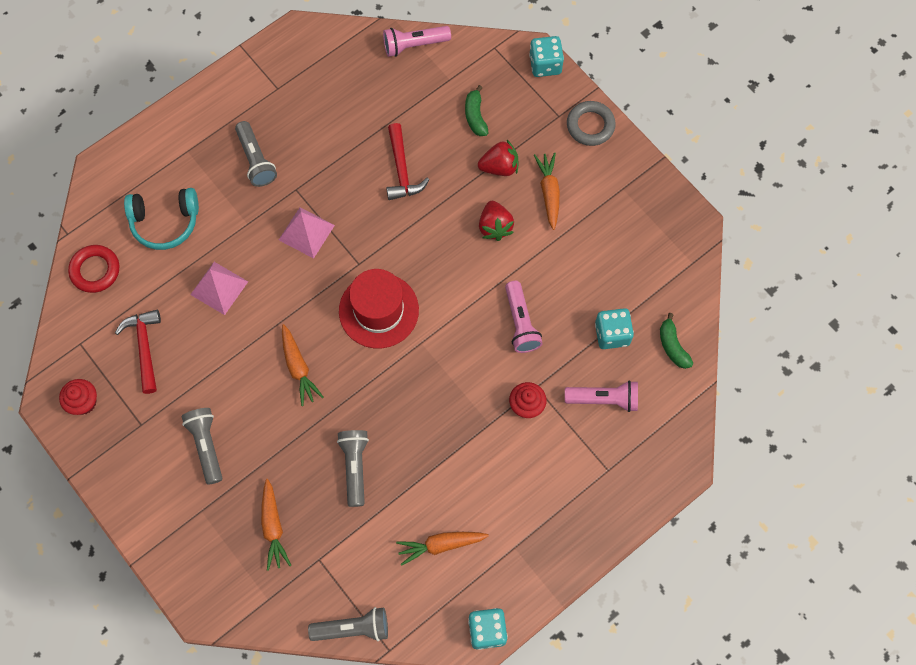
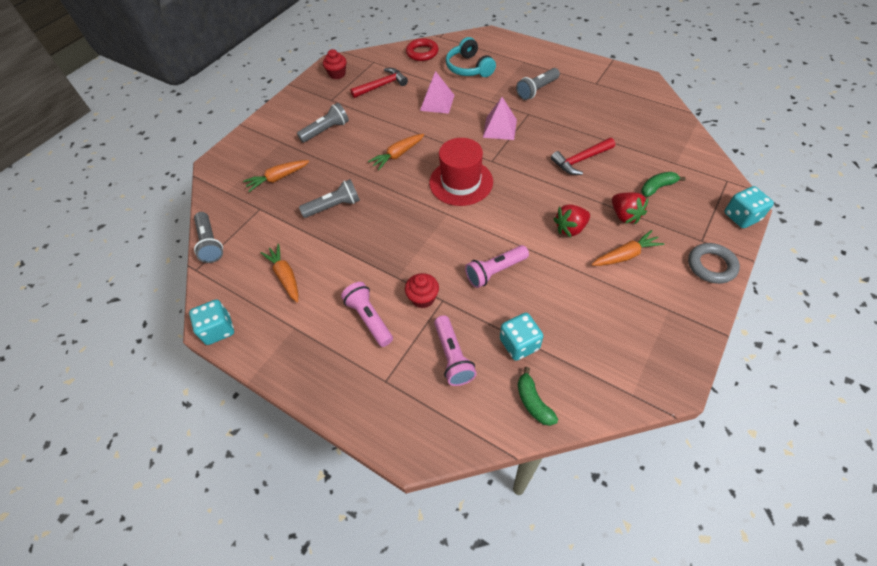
camera: 75 degrees right, 15 degrees down
(414, 45) = (687, 136): pink flashlight -> pink flashlight (369, 318)
(672, 346) = (533, 402): green banana -> green banana turned 75 degrees counterclockwise

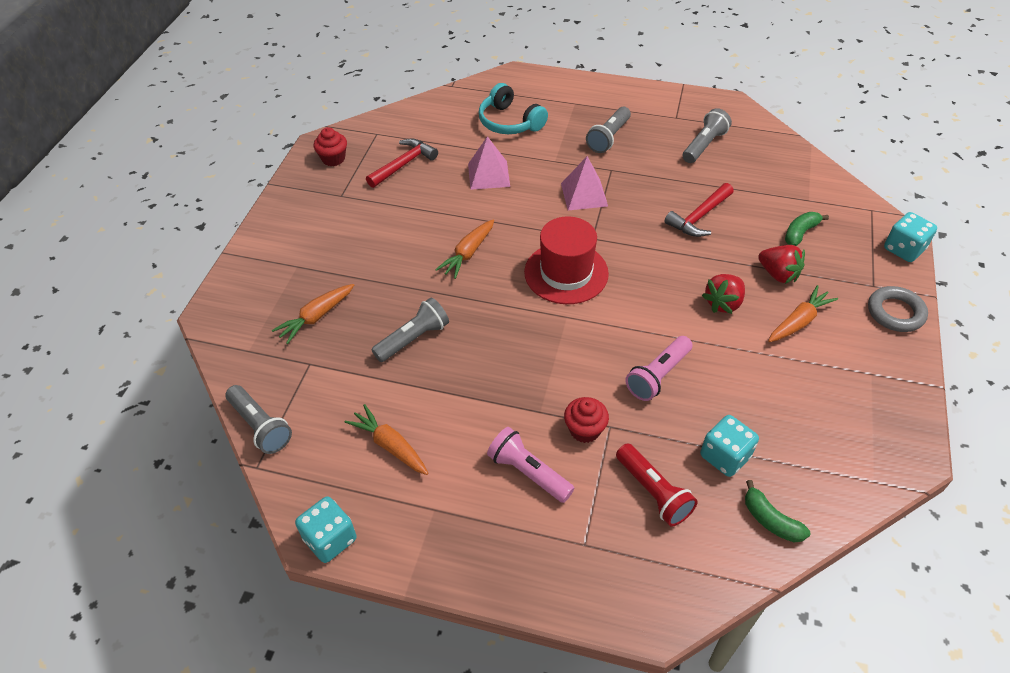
camera: 20 degrees left, 5 degrees down
(326, 130) = (354, 239): grey flashlight -> grey flashlight (704, 145)
(422, 53) = (438, 111): red ring -> none
(453, 357) = (653, 492): pink flashlight -> red flashlight

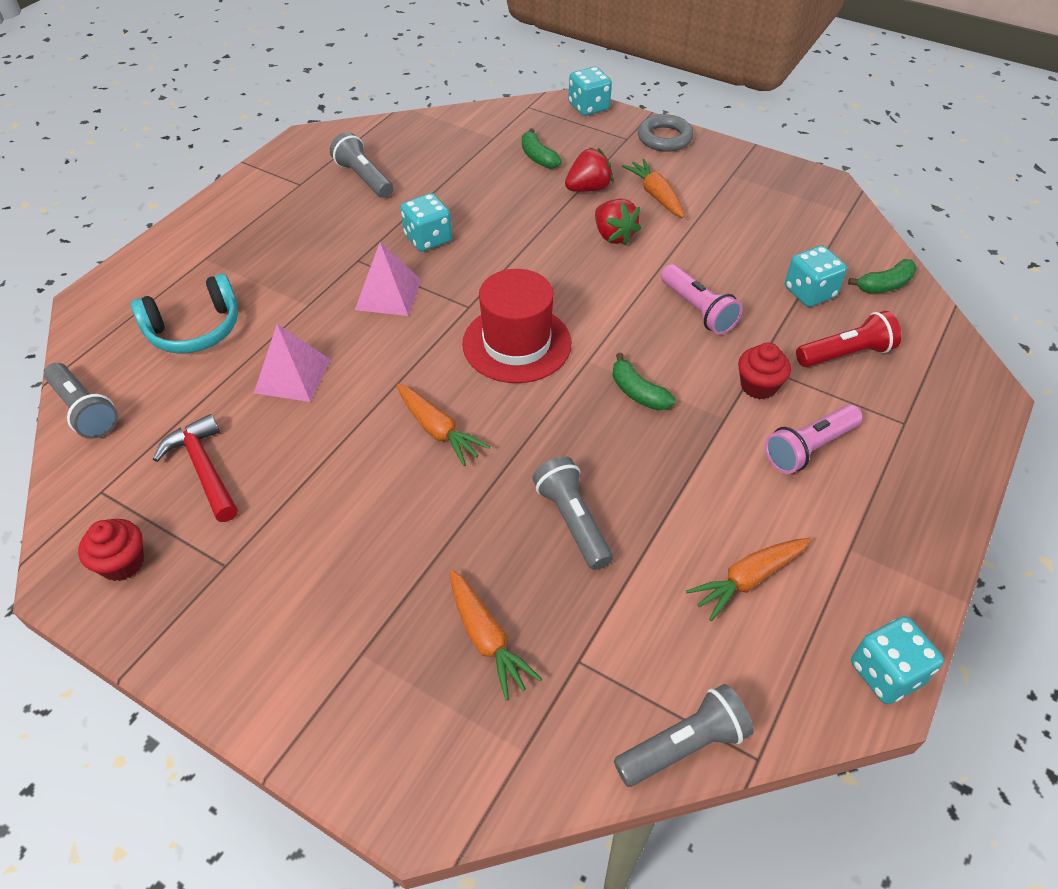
camera: 75 degrees left, 0 degrees up
(545, 352) = (638, 392): none -> green banana
(608, 138) = (297, 247): grey flashlight -> grey flashlight (85, 410)
(654, 197) = (428, 239): none -> turquoise dice
(699, 217) = (479, 215): red hammer -> none

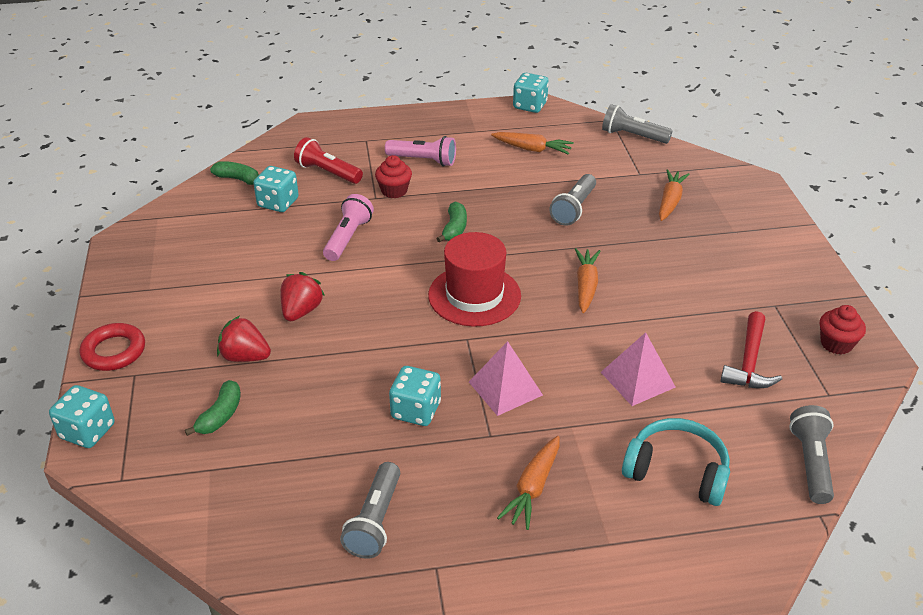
camera: 130 degrees left, 10 degrees down
(656, 195) = (220, 315): orange carrot -> orange carrot (533, 488)
(664, 138) = (114, 351): grey ring -> red ring

